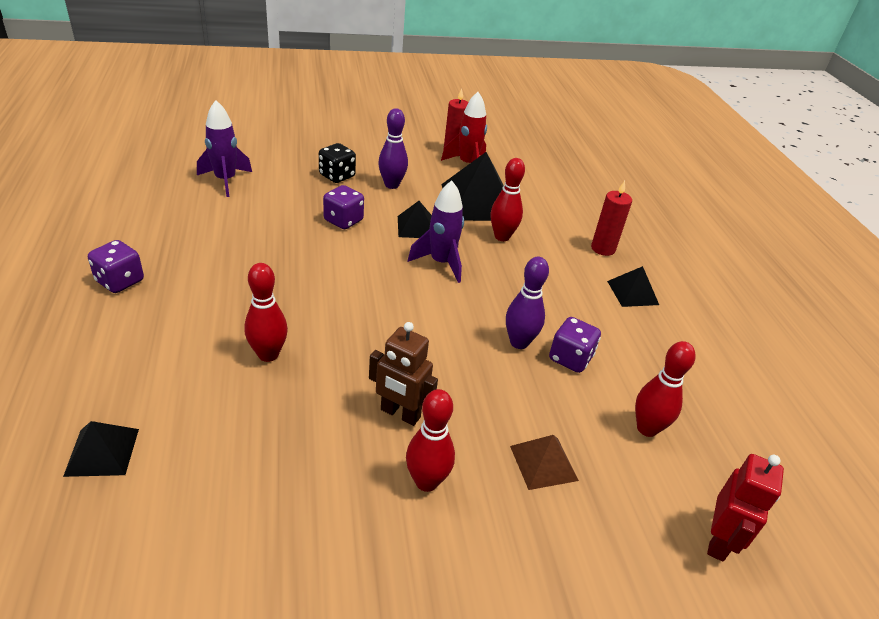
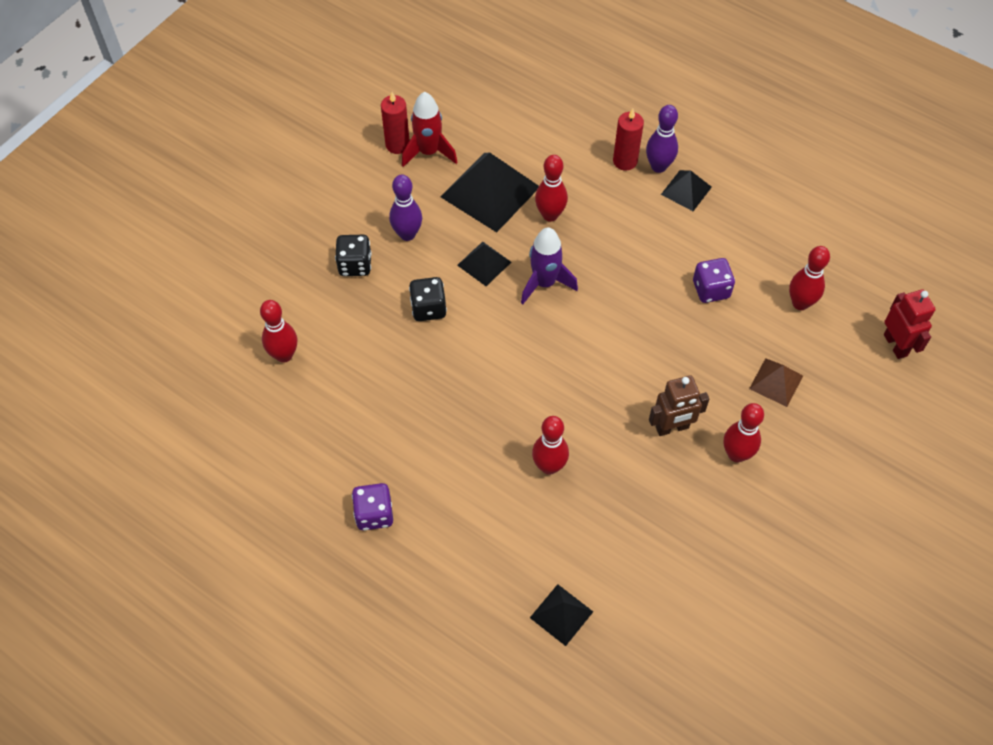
camera: 40 degrees left, 20 degrees up
(225, 180) = (284, 355): purple rocket -> red bowling pin
(343, 220) = (428, 308): purple dice -> black dice
(519, 342) = (670, 306): purple bowling pin -> purple bowling pin (658, 166)

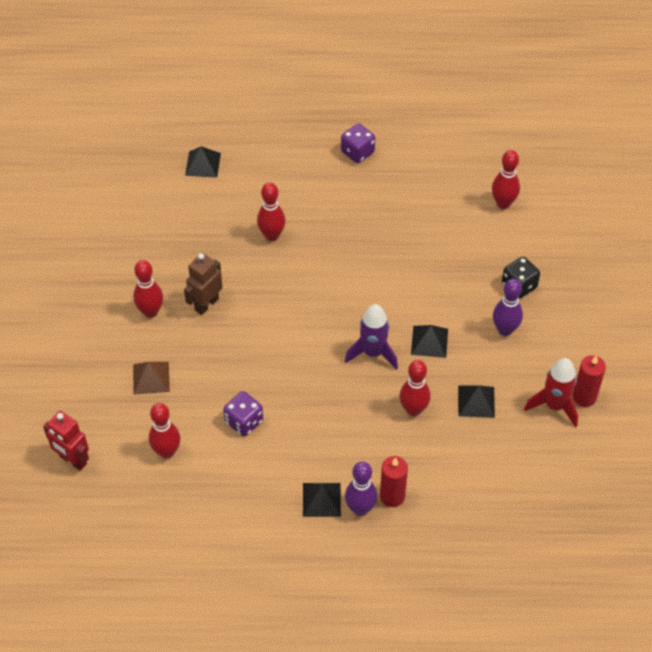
camera: 145 degrees right, 5 degrees down
(428, 308) = (439, 287): black dice -> none
(490, 191) = (476, 401): black pyramid -> black pyramid, size x0.52

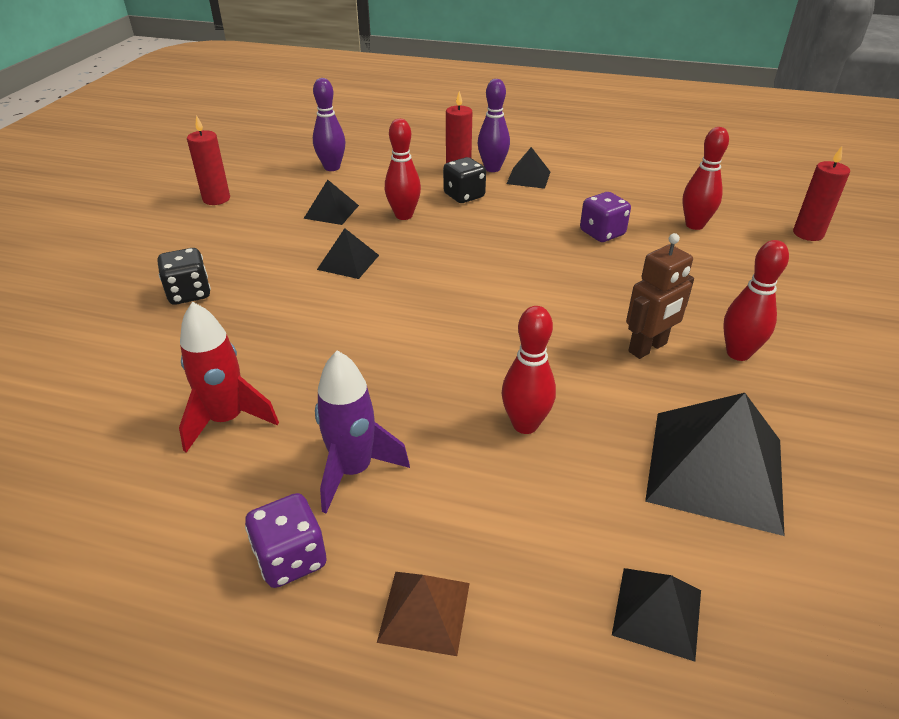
camera: 165 degrees left, 15 degrees down
(73, 460) = (808, 234): red robot -> red candle
(151, 378) = (724, 284): brown pyramid -> brown pyramid (424, 612)
(173, 231) = (715, 469): none -> black pyramid
(372, 452) = (464, 196): none -> black dice
(373, 353) = (425, 263): purple rocket -> purple rocket (353, 470)
(503, 203) = (103, 398): red bowling pin -> none
(505, 330) = (248, 257): purple bowling pin -> purple bowling pin (332, 167)
(554, 405) = (253, 198): red rocket -> red rocket (227, 419)

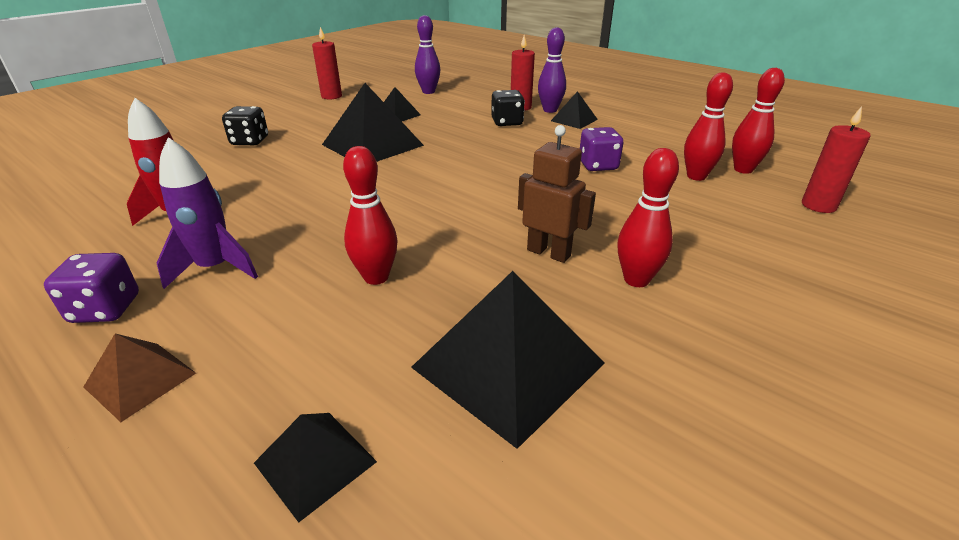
camera: 25 degrees right, 5 degrees down
(348, 262) = (372, 145): black pyramid -> black pyramid, size x1.91
(404, 215) = (446, 126): red bowling pin -> red bowling pin (743, 169)
(648, 348) = (549, 253): brown robot -> brown robot turned 135 degrees counterclockwise

